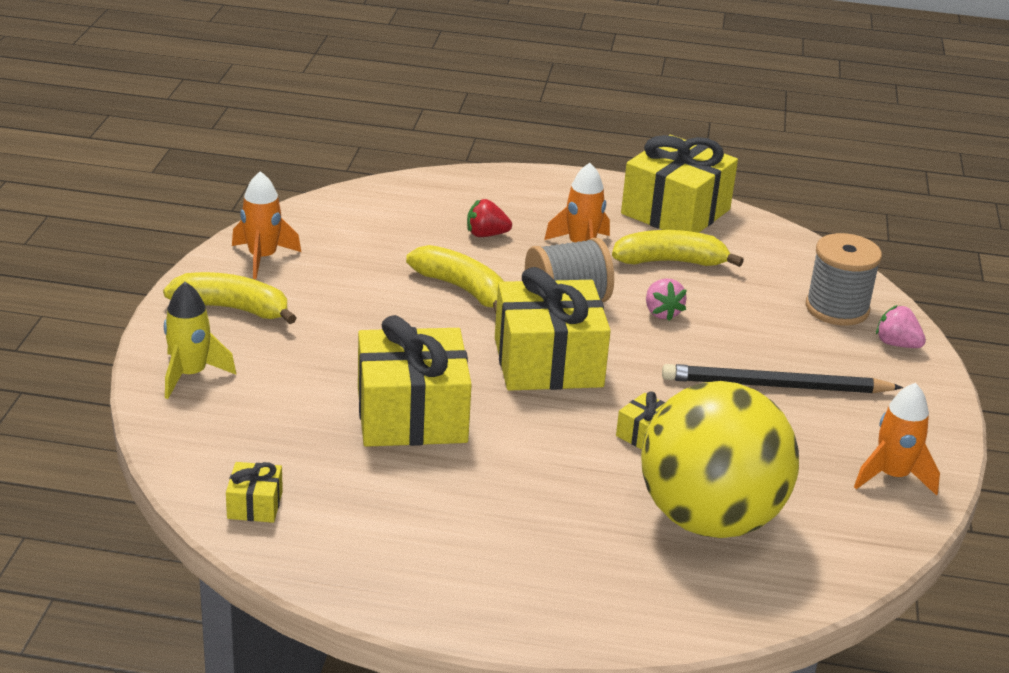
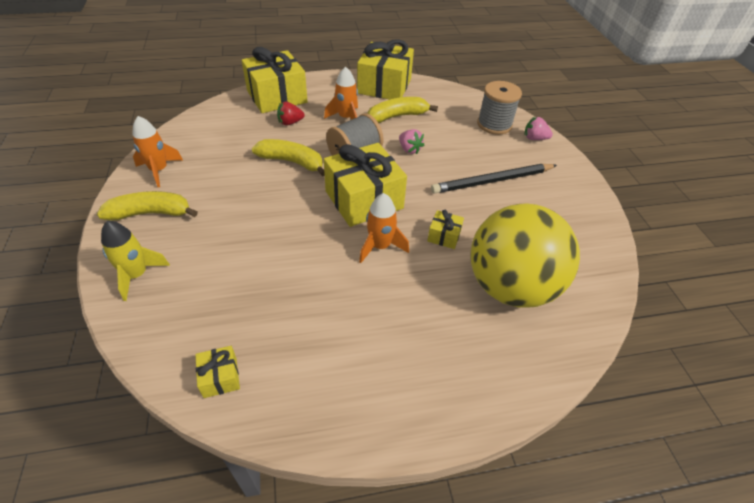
camera: 20 degrees left, 15 degrees up
(411, 415) = (299, 263): yellow gift -> yellow gift (277, 97)
(892, 476) = (584, 223): orange rocket -> orange rocket (380, 246)

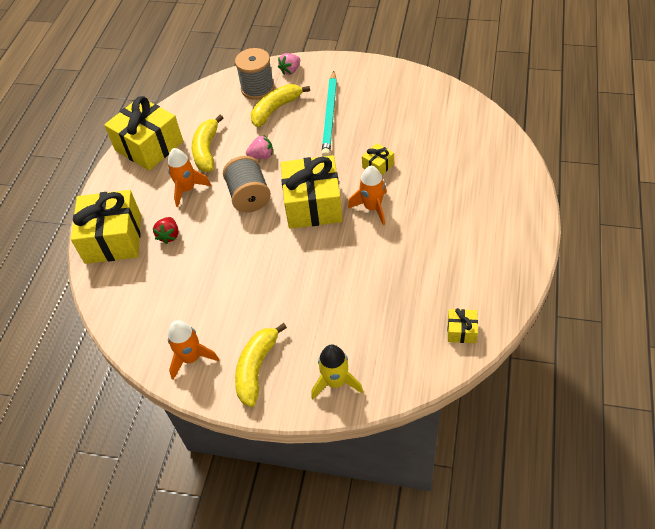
camera: 60 degrees left, 5 degrees up
(292, 162) = (235, 245): yellow banana -> yellow banana (276, 109)
(492, 181) = (330, 116): black pencil -> turquoise pencil
(510, 287) = (441, 145): yellow ball -> none

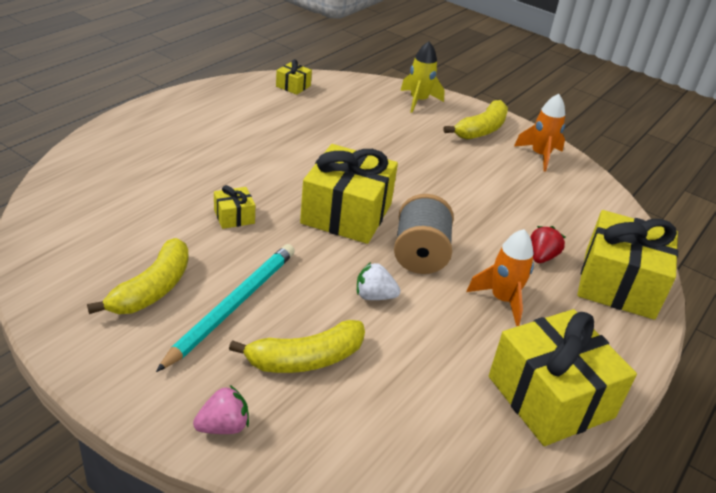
camera: 165 degrees left, 15 degrees down
(207, 150) = (453, 343): yellow banana -> yellow banana (152, 289)
(257, 88) = (310, 418): grey spool -> none
(262, 156) = (374, 296): pink strawberry -> white strawberry
(372, 208) = (283, 183): orange rocket -> none

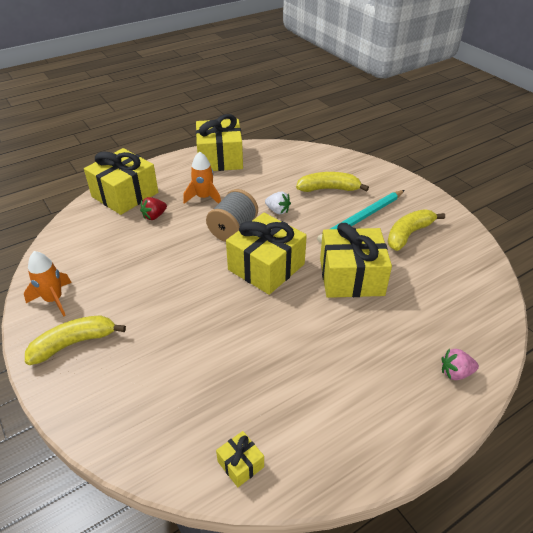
camera: 155 degrees left, 5 degrees up
(223, 426) = (373, 172): pink strawberry -> pink strawberry (455, 373)
(234, 217) = (351, 277): yellow gift -> yellow gift, size x2.28
(418, 101) = (100, 405): yellow rocket -> none

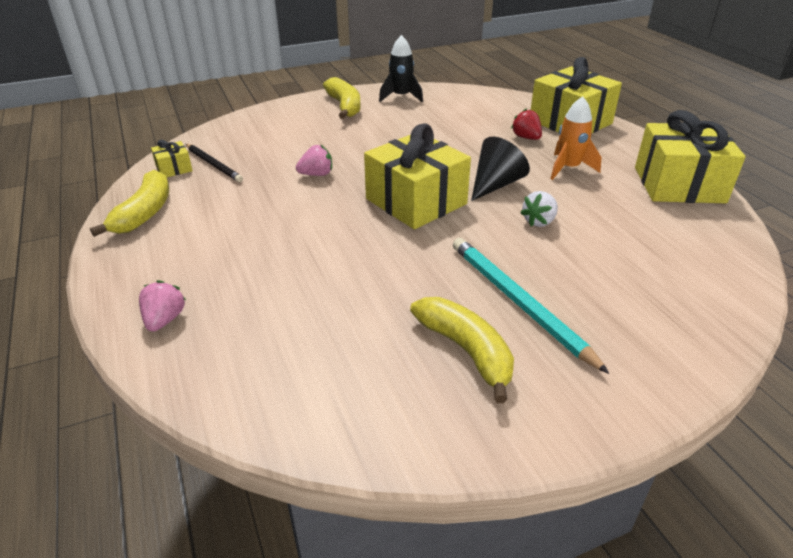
camera: 100 degrees right, 5 degrees down
(54, 300) = (401, 97): orange rocket -> black rocket
(226, 426) = (213, 164): none -> black pencil
(233, 229) = (495, 184): grey spool -> black cone
(234, 334) = (316, 174): none -> pink strawberry
(329, 189) = (607, 280): yellow banana -> yellow banana (144, 213)
(351, 277) = (376, 265): yellow gift -> none

